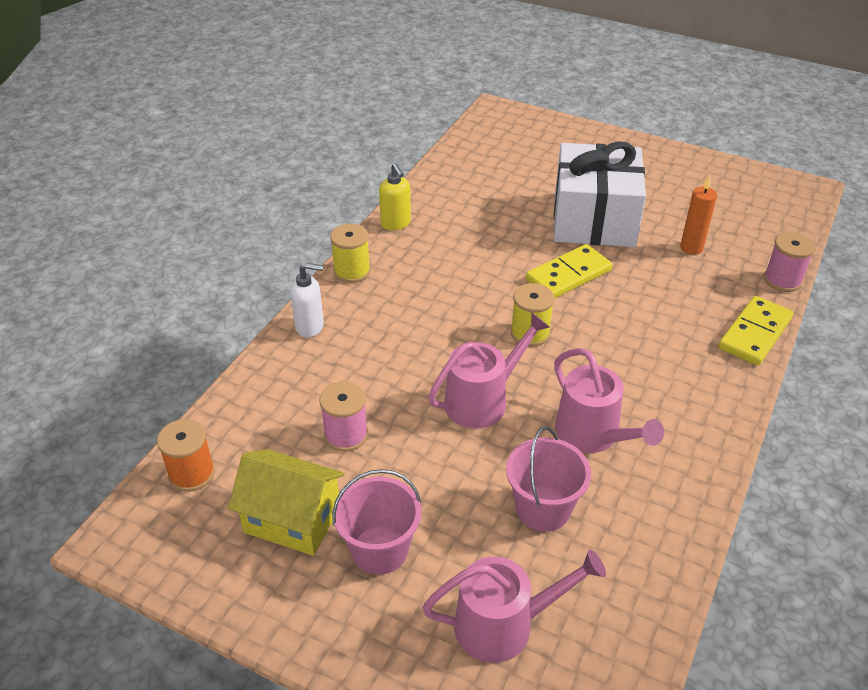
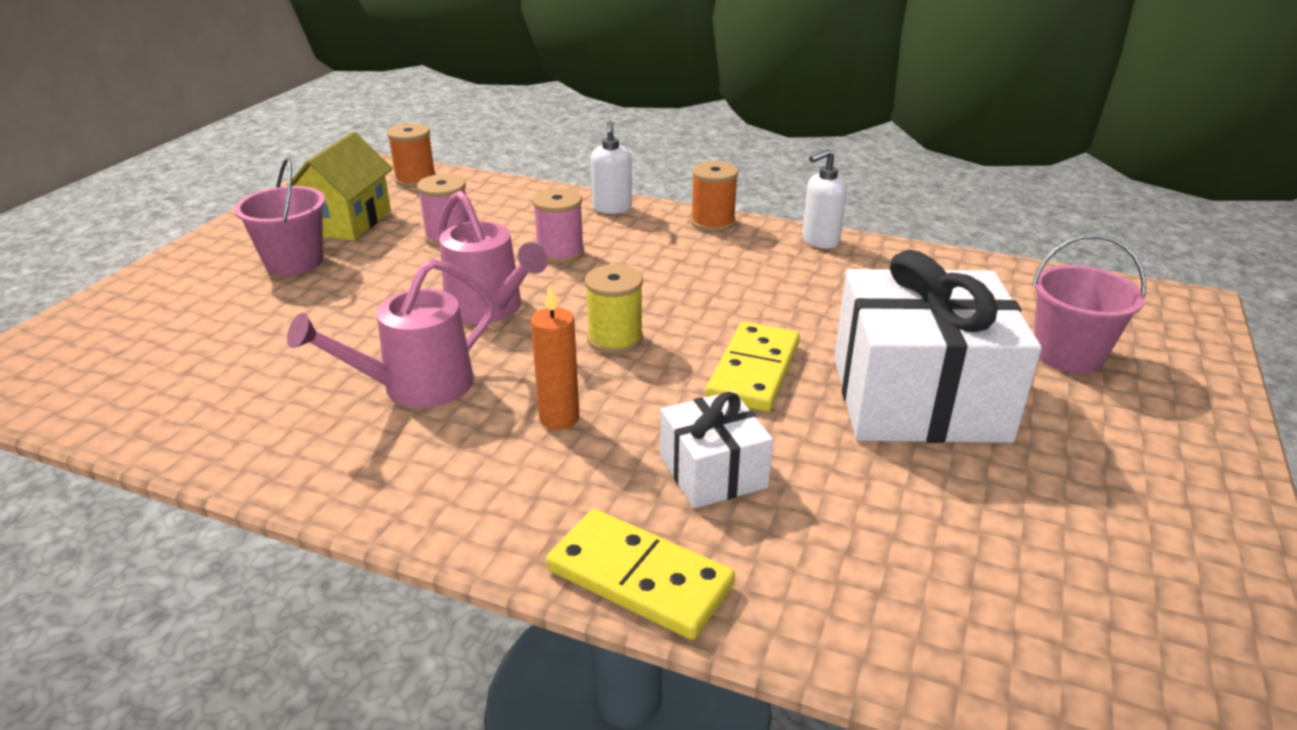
camera: 85 degrees right, 10 degrees down
(352, 271) = (713, 222): yellow spool -> orange spool
(396, 223) = (820, 241): yellow soap dispenser -> white soap dispenser
(503, 625) = (169, 327): pink watering can -> none
(543, 509) = (308, 350): pink bucket -> pink bucket (1068, 355)
(568, 275) = (753, 371): yellow domino -> yellow domino turned 60 degrees clockwise
(668, 301) = (713, 472): none -> white gift
(691, 248) = (885, 512): orange candle -> orange candle (559, 418)
(782, 280) = (825, 647): pink spool -> pink spool (560, 253)

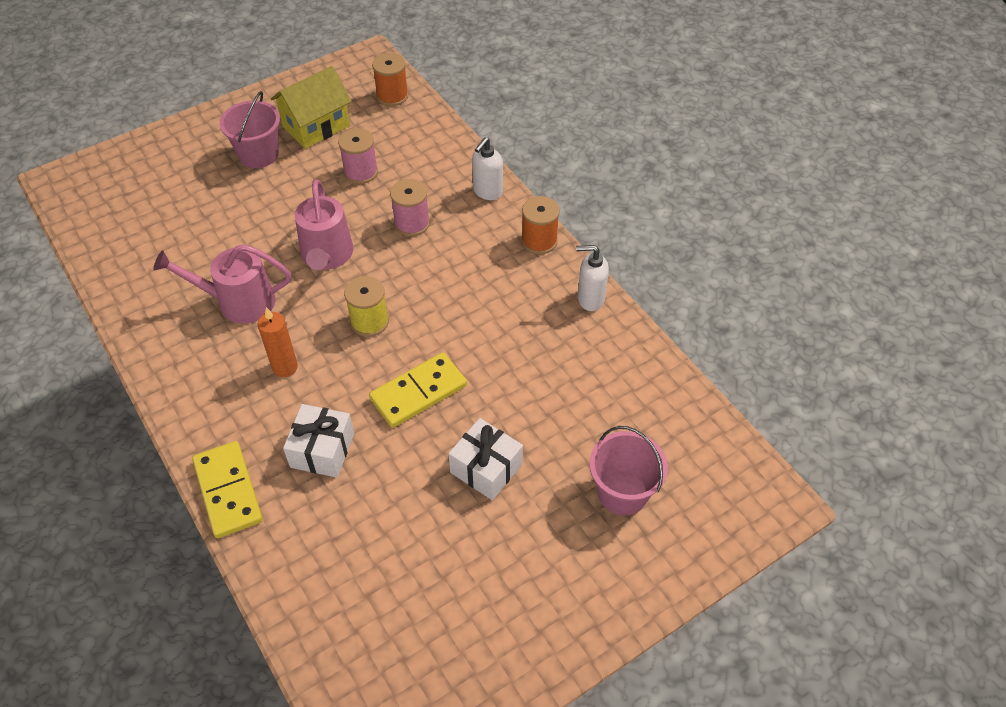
camera: 35 degrees right, 20 degrees up
(918, 398) = (486, 468): white gift -> white gift, size x0.51

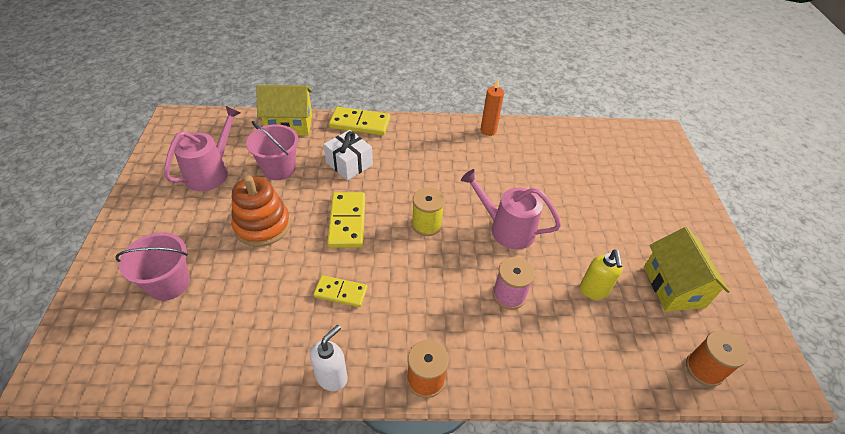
camera: 120 degrees right, 5 degrees down
(239, 302) = (493, 172): pink watering can -> pink watering can (211, 172)
(259, 154) = (648, 235): pink bucket -> pink bucket (279, 168)
(285, 367) = (422, 172): orange candle -> orange candle (488, 131)
(287, 580) = (289, 124): none -> yellow house
(361, 172) = (593, 290): pink spool -> yellow soap dispenser
(486, 468) = (262, 225): white gift -> orange stacking toy
(487, 192) = (515, 374): white soap dispenser -> none
(509, 342) = (341, 292): none -> yellow domino

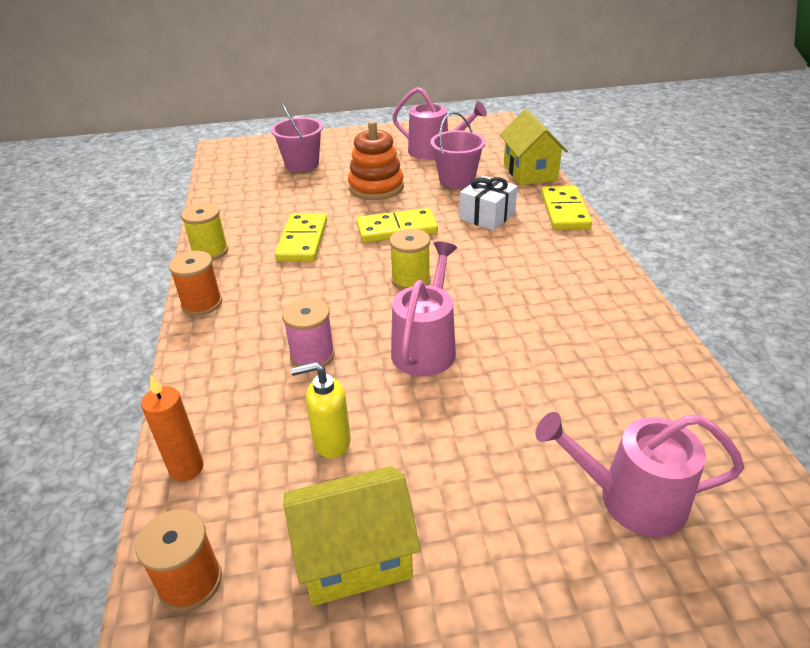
camera: 85 degrees right, 10 degrees down
(332, 377) = (210, 251): white soap dispenser -> yellow spool
(341, 292) = (302, 241): yellow domino -> yellow domino, size x1.54
(488, 131) = (632, 315): orange candle -> orange candle (186, 468)
(624, 174) = (631, 499): none -> pink watering can

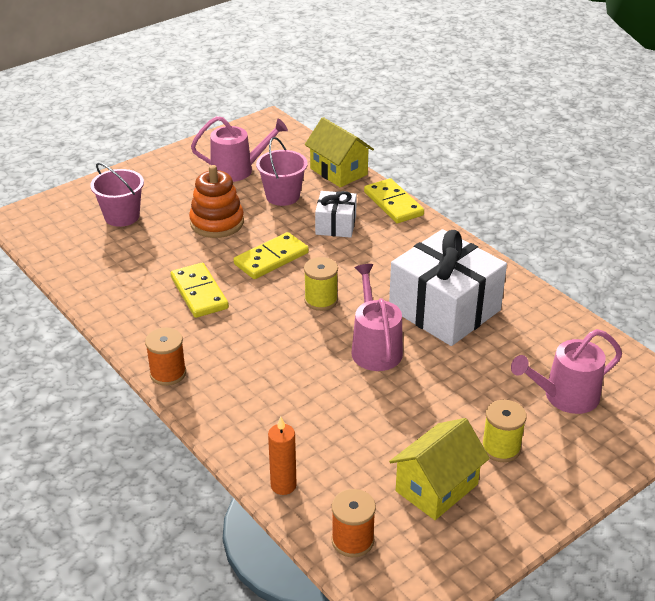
camera: 30 degrees left, 0 degrees up
(210, 251) = (125, 327): yellow spool -> yellow spool (501, 448)
(312, 355) = (298, 382): pink spool -> none
(331, 442) = (365, 433): yellow soap dispenser -> none
(541, 331) = (444, 309): none -> white gift

